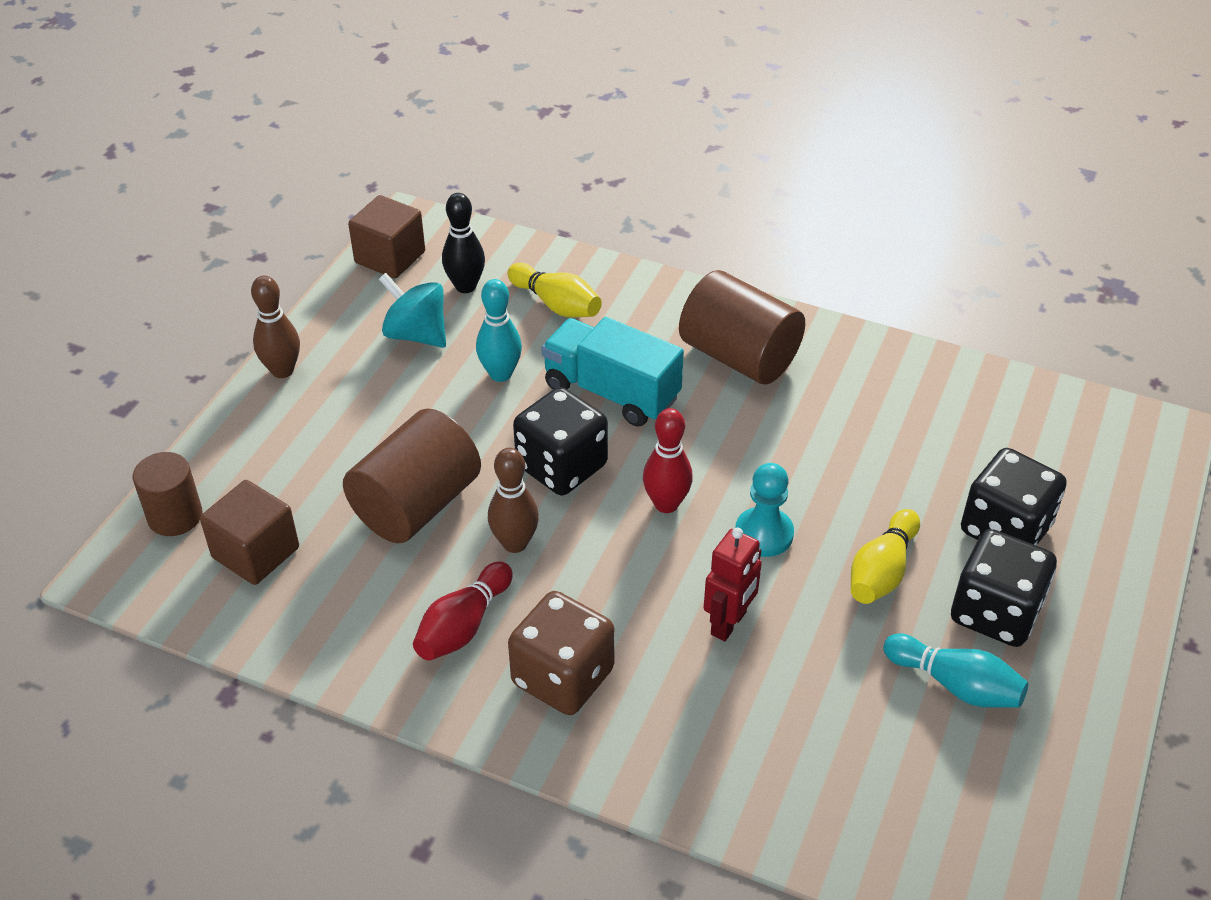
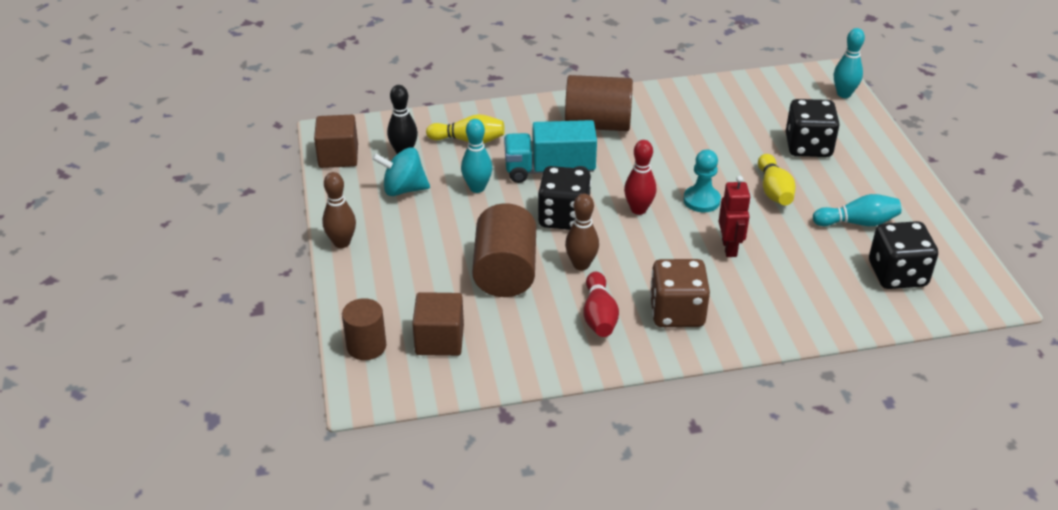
camera: 35 degrees left, 5 degrees down
(995, 612) = (841, 184): black dice -> black dice (897, 274)
(1150, 473) = (844, 94): none -> turquoise bowling pin

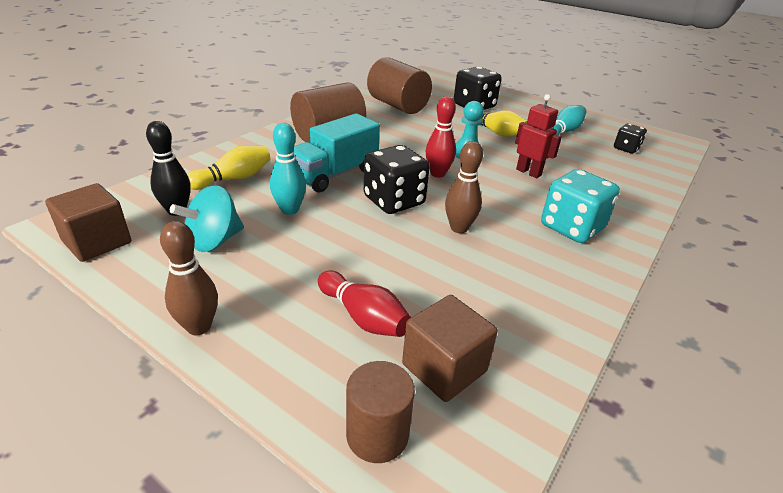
camera: 45 degrees left, 5 degrees down
(505, 272) = (410, 265): brown cylinder -> brown cylinder (397, 105)
(599, 316) = (531, 259): red bowling pin -> red bowling pin (363, 317)
(677, 312) = (571, 227): brown dice -> turquoise dice
(844, 94) = (449, 79): turquoise bowling pin -> none
(897, 274) = (626, 148): black dice -> black dice, size x0.57

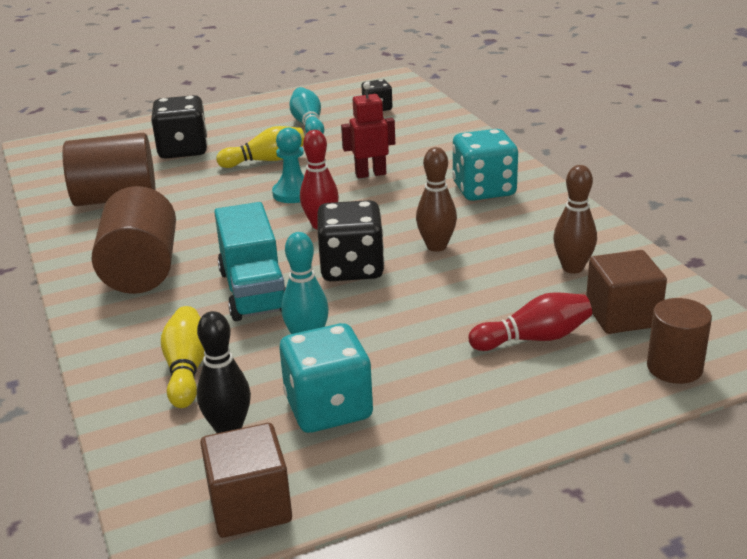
camera: 55 degrees left, 5 degrees down
(199, 327) = (483, 441): brown bowling pin -> brown bowling pin (573, 268)
(214, 241) = (328, 408): turquoise spinning top -> turquoise dice

